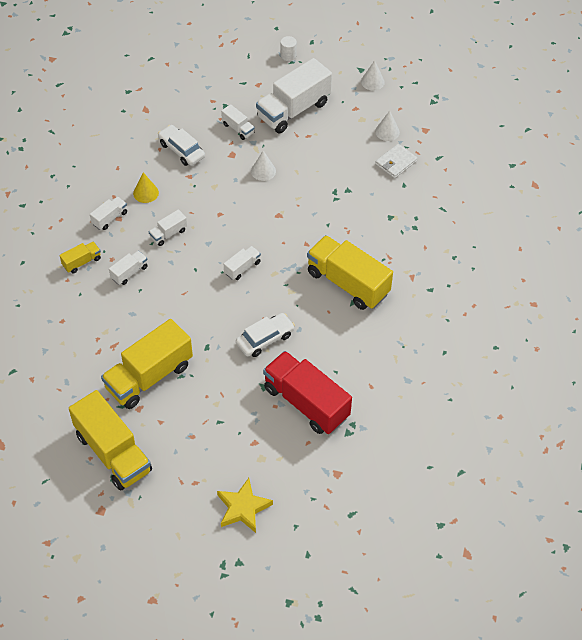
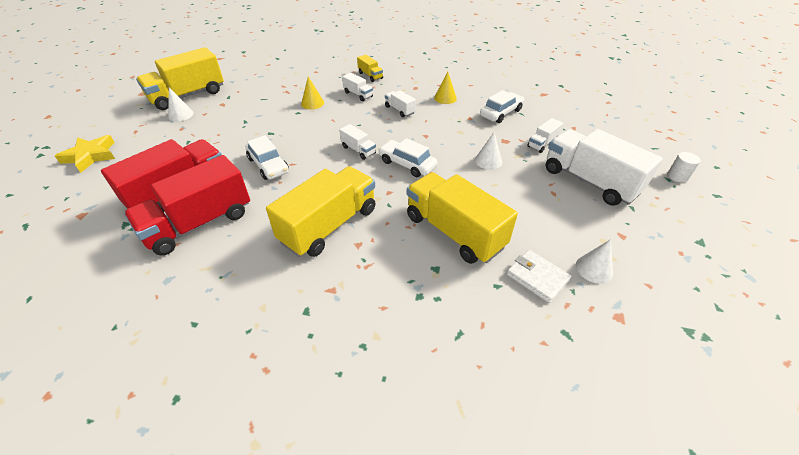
camera: 90 degrees right, 10 degrees down
(110, 218) = (415, 84): white truck -> none
(145, 315) = (312, 103): none -> yellow cone
(149, 376) = (250, 107): yellow truck -> yellow truck (454, 231)
(266, 230) = (407, 164): none -> white car
(346, 376) = (199, 223): none -> red truck
(372, 81) = (685, 254): white cone -> white cone (180, 115)

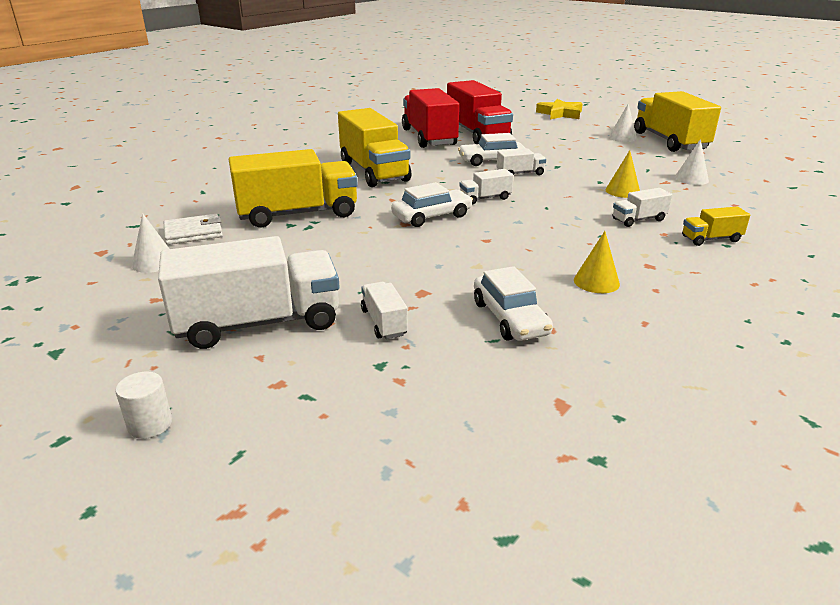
camera: 115 degrees right, 15 degrees down
(399, 110) = (572, 238): white truck -> white truck (520, 173)
(488, 161) = (387, 264): white cone -> white cone (691, 179)

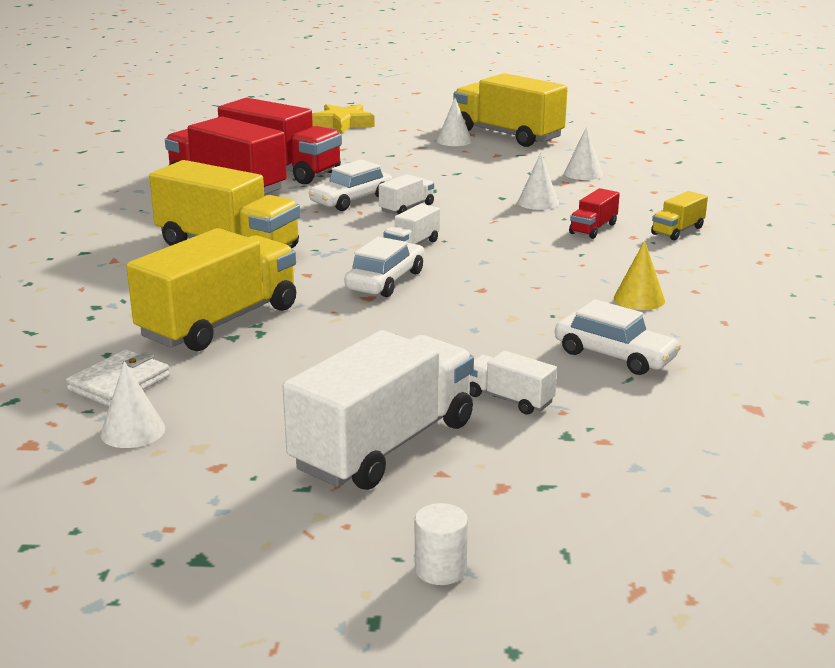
camera: 35 degrees left, 5 degrees down
(622, 191) = (538, 202): yellow cone -> white cone
(638, 220) = (593, 229): white truck -> red truck

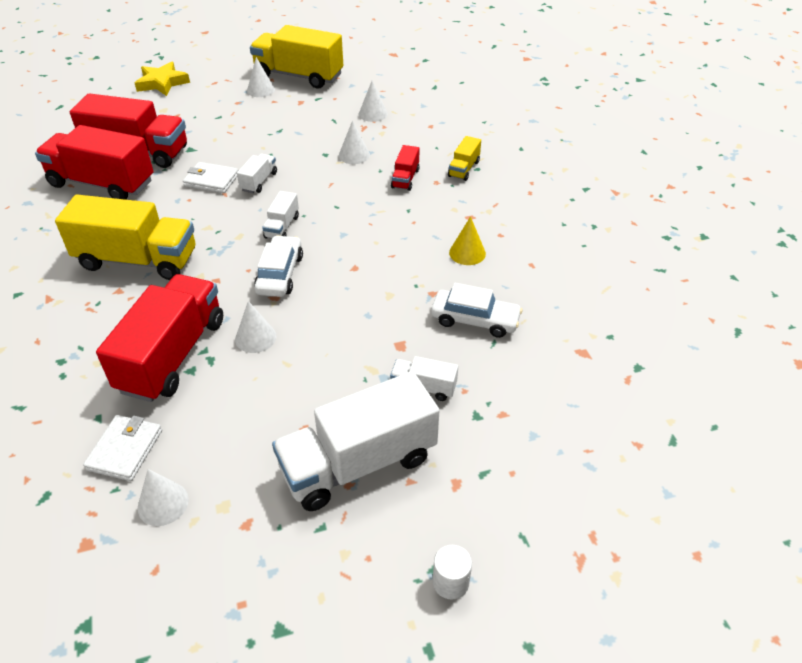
camera: 20 degrees left, 20 degrees up
(220, 322) = (173, 355): yellow truck -> red truck
(324, 324) = (255, 337): none -> white cone
(351, 200) = (211, 180): white car -> white wallet
(384, 445) = (358, 463): white truck -> white truck turned 135 degrees counterclockwise

